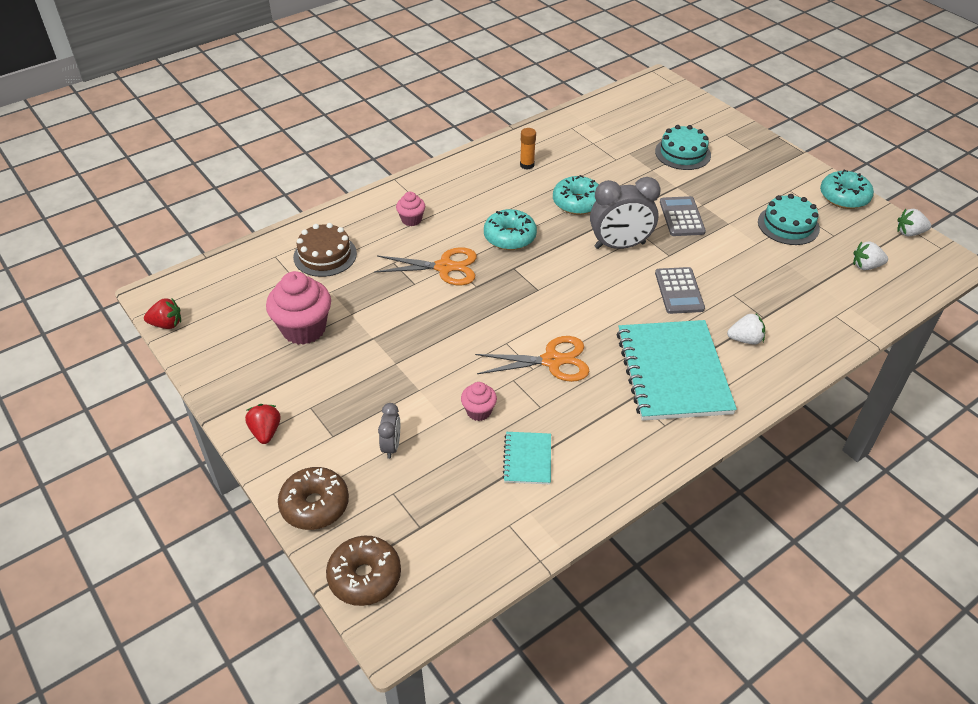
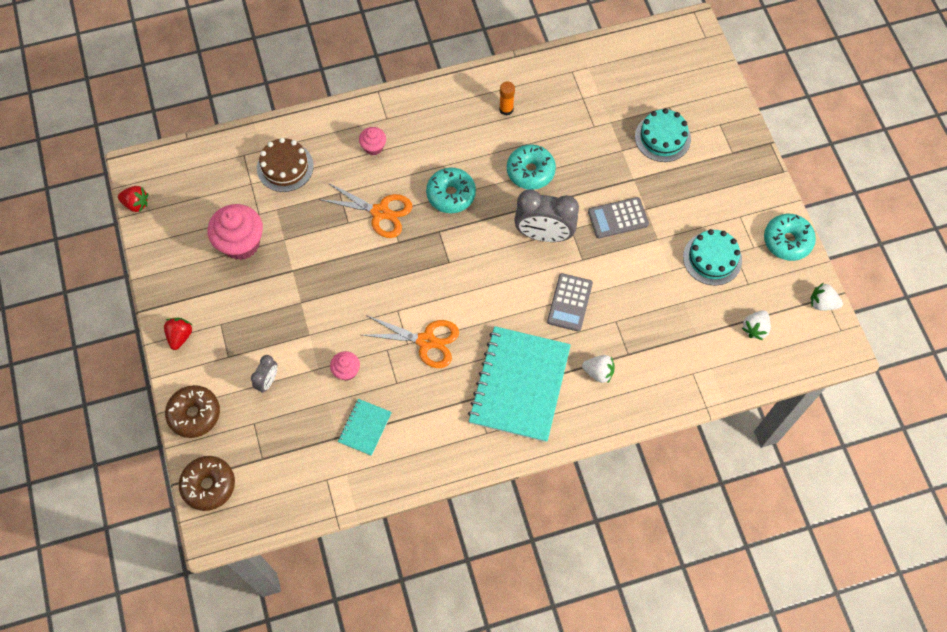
camera: 20 degrees right, 20 degrees up
(681, 217) = (618, 218): grey calculator -> grey calculator turned 120 degrees counterclockwise
(866, 266) = (755, 328): white strawberry -> white strawberry turned 75 degrees counterclockwise

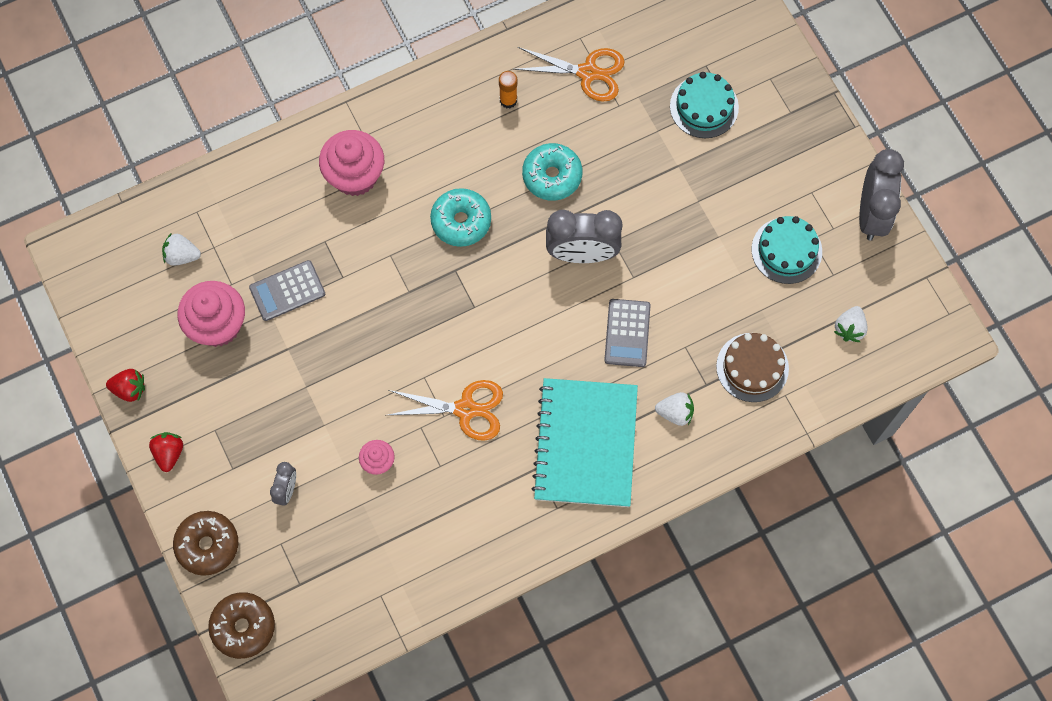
camera: 10 degrees left, 5 degrees up
(136, 204) = (77, 296): red strawberry -> red strawberry (129, 389)
(285, 167) = (251, 219): brown cake -> brown cake (752, 367)
(365, 427) = (413, 526): turquoise notebook -> none
(373, 147) = (355, 176): pink cupcake -> pink cupcake, size x1.92
(380, 212) = (379, 258): orange scissors -> orange scissors (588, 72)
(618, 218) = (667, 218): grey calculator -> grey calculator (287, 291)
(787, 241) = (871, 214): turquoise donut -> grey clock
(822, 303) = (923, 284): white strawberry -> white strawberry (182, 255)

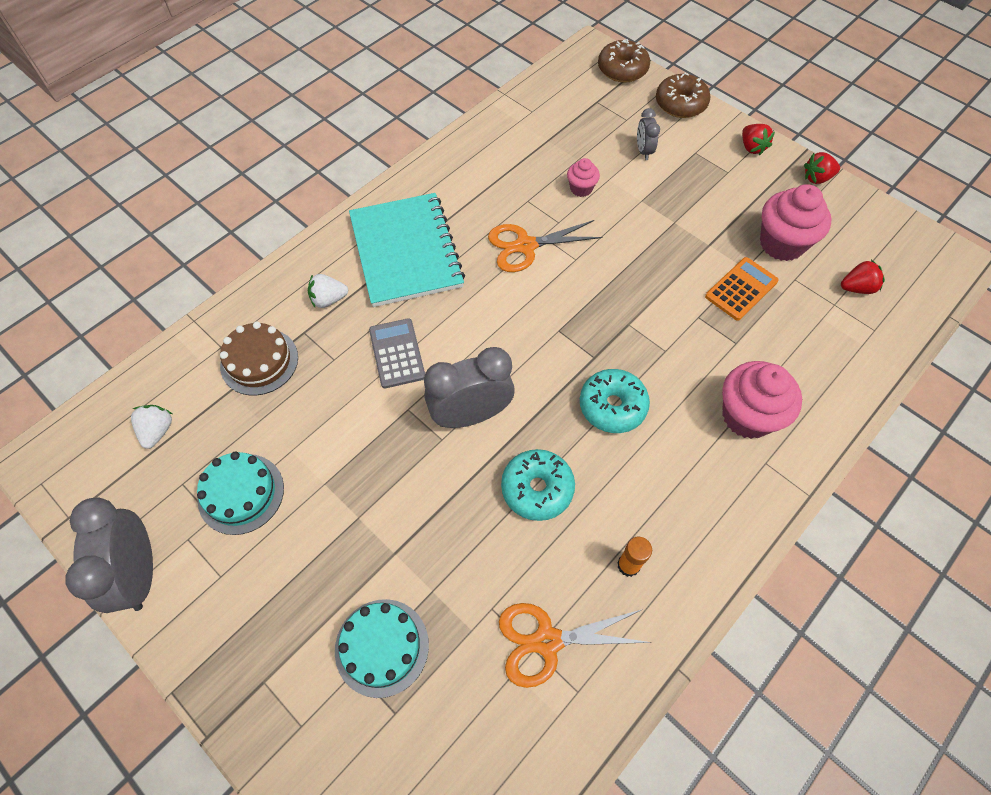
camera: 160 degrees right, 10 degrees down
(182, 255) = (857, 288): white strawberry -> red strawberry
(287, 291) = (741, 289): grey calculator -> orange calculator

